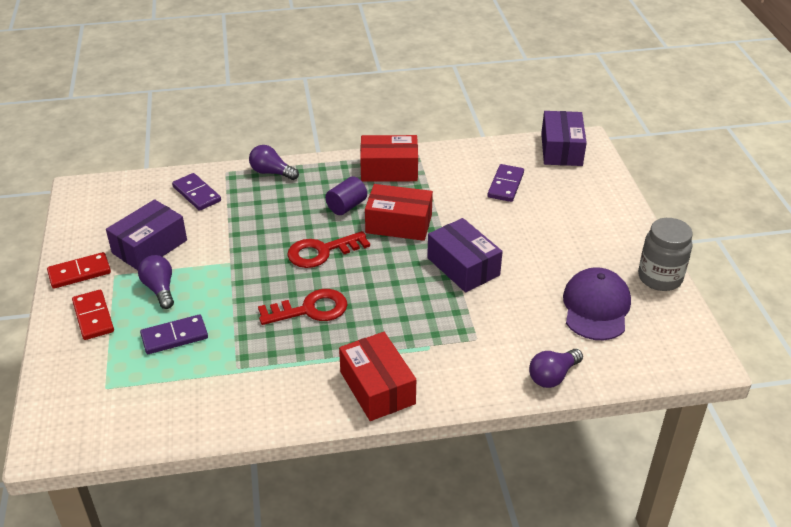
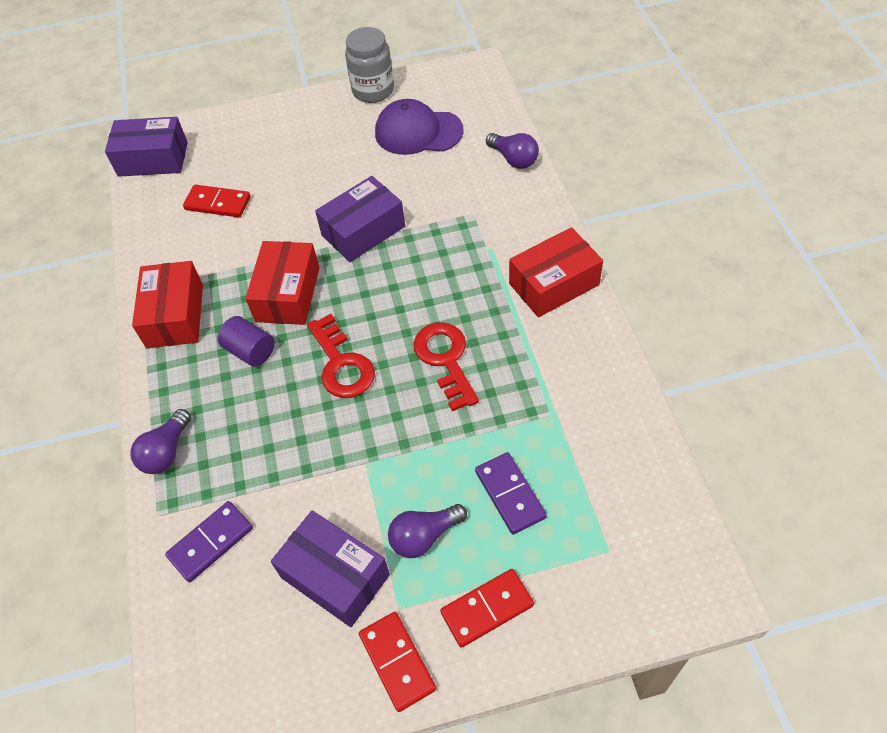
camera: 90 degrees left, 15 degrees up
(505, 185) = (218, 203): purple domino -> red domino

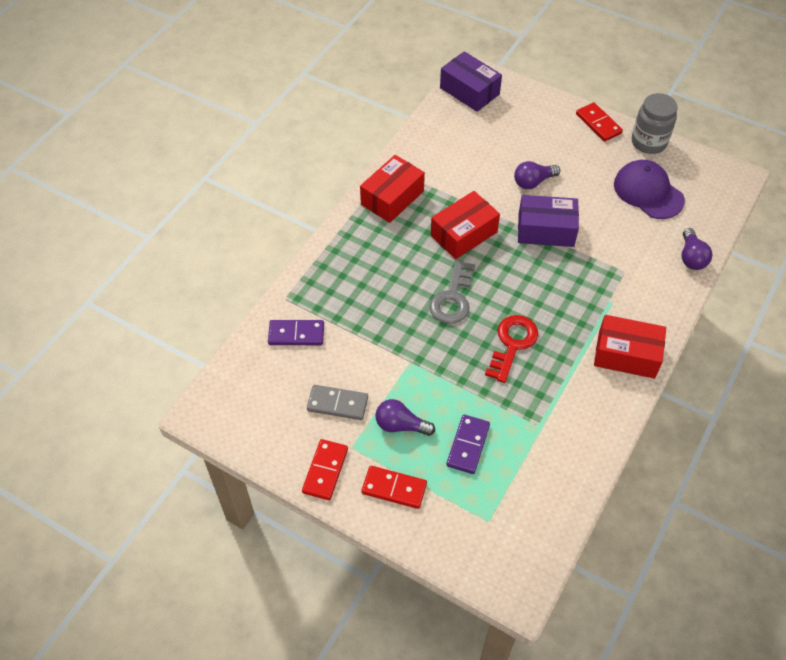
camera: 40 degrees right, 0 degrees up
(166, 452) = (318, 269): purple light bulb -> purple light bulb (533, 182)
(218, 203) = (479, 147): red domino -> red domino (598, 123)
(250, 351) = (411, 250): purple cylinder -> none
(335, 576) = (337, 404): purple box -> grey domino
(341, 364) = (452, 298): red key -> grey key

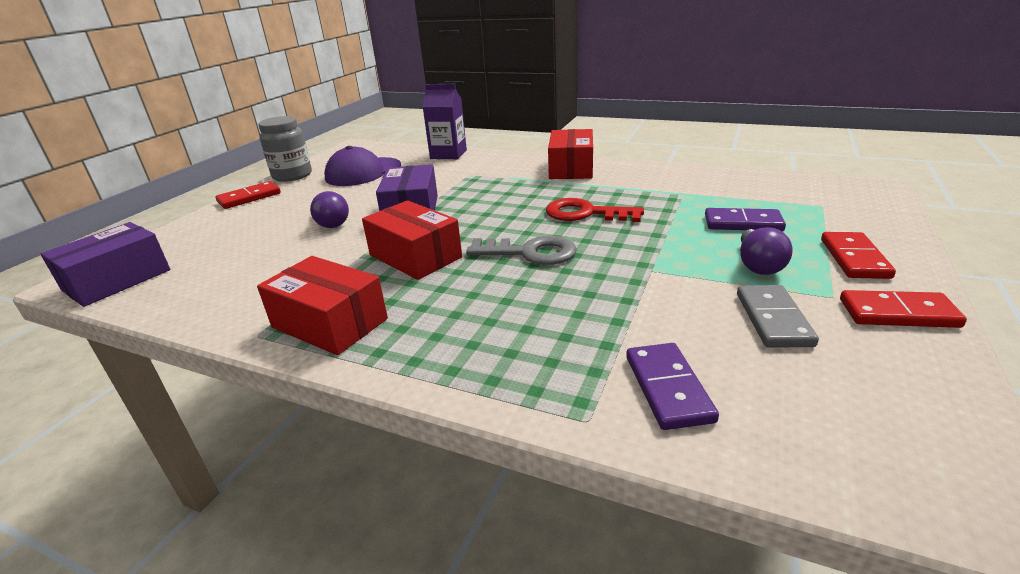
camera: 95 degrees left, 25 degrees down
(691, 257) = (448, 154): purple light bulb -> purple carton

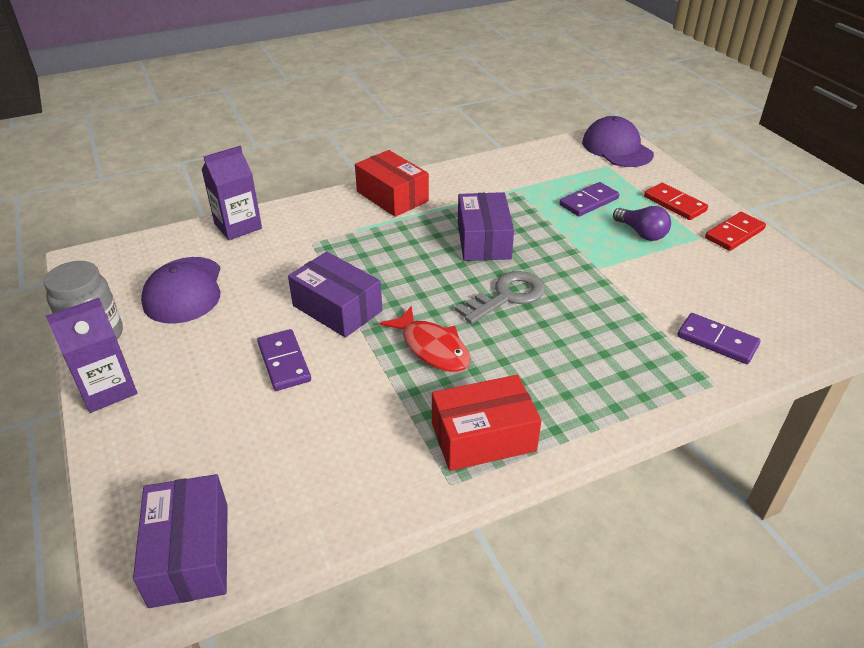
camera: 50 degrees left, 10 degrees up
(249, 197) = (107, 389): red domino -> purple carton
(330, 223) = (284, 362): purple light bulb -> purple domino
(415, 256) = (432, 348): red box -> red fish
(586, 213) = (483, 240): red key -> purple box
(773, 319) = (697, 269): grey domino -> none
(862, 197) = (617, 148): none -> purple cap

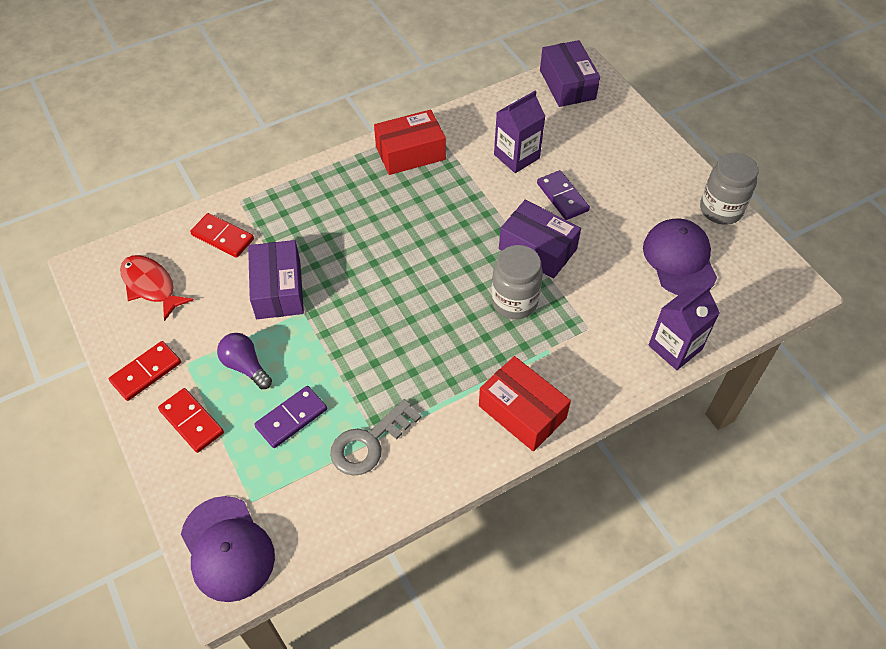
camera: 175 degrees right, 15 degrees up
(107, 389) = (679, 169): purple carton -> purple carton (516, 156)
(378, 265) = (514, 302): none -> grey jar
(432, 348) = (451, 216): red fish -> red fish (151, 286)
(483, 240) = (413, 343): purple box -> purple box (278, 289)
(507, 296) = (391, 272): grey key -> grey key (369, 443)
(717, 341) = (223, 237): purple domino -> red domino

